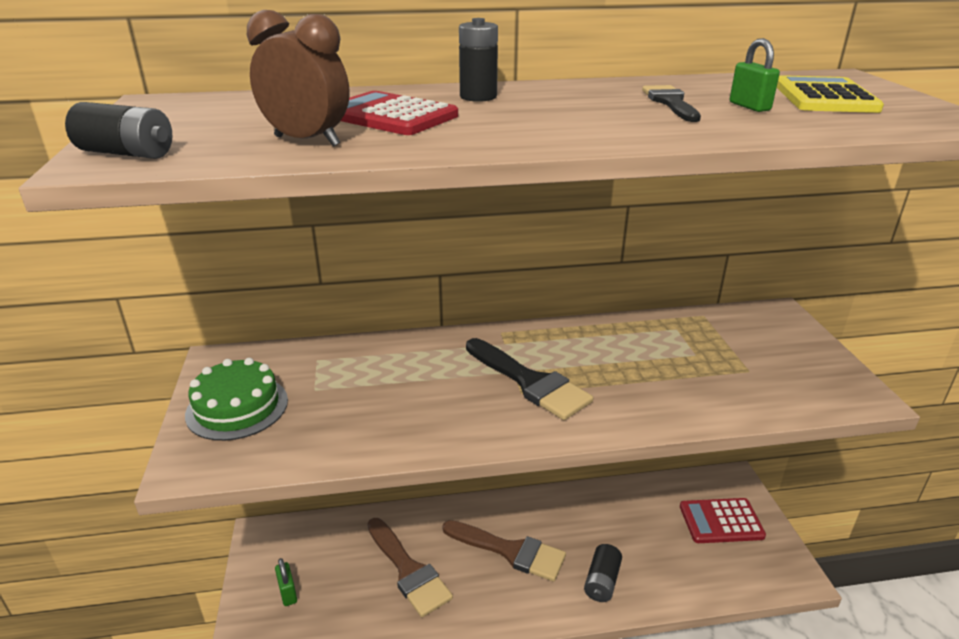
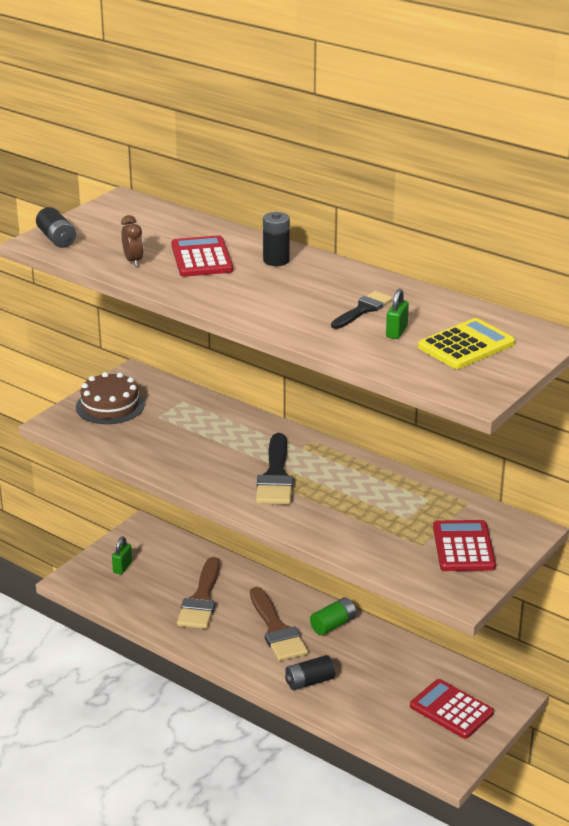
camera: 45 degrees right, 0 degrees up
(237, 407) = (110, 406): green cake -> brown cake
(307, 141) = (133, 261): brown clock -> brown clock, size x0.65
(545, 512) = (333, 625): none -> green battery
(774, 352) = (463, 547): none -> red calculator

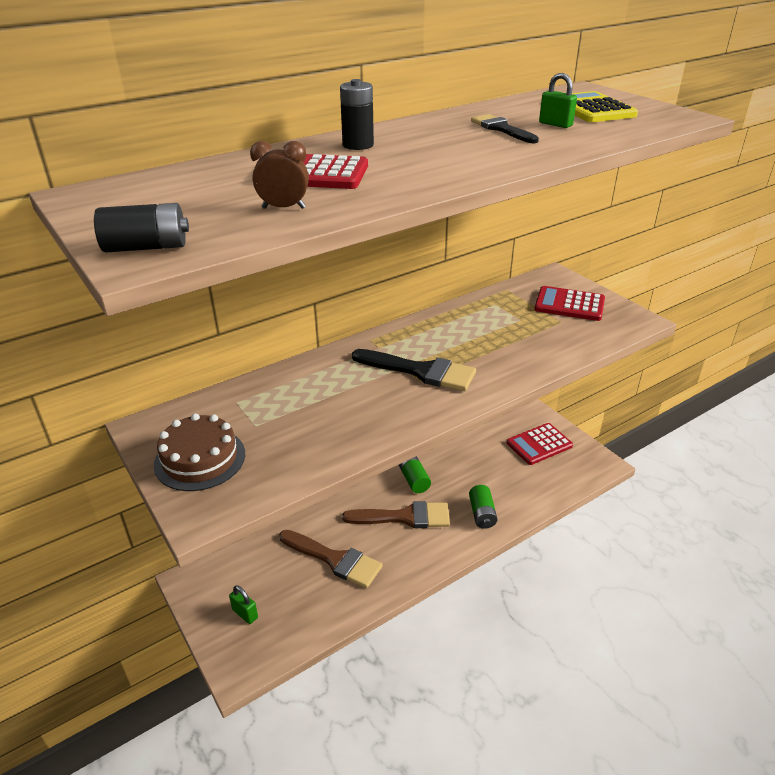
camera: 70 degrees left, 5 degrees up
(309, 682) = (482, 514): black battery -> green battery

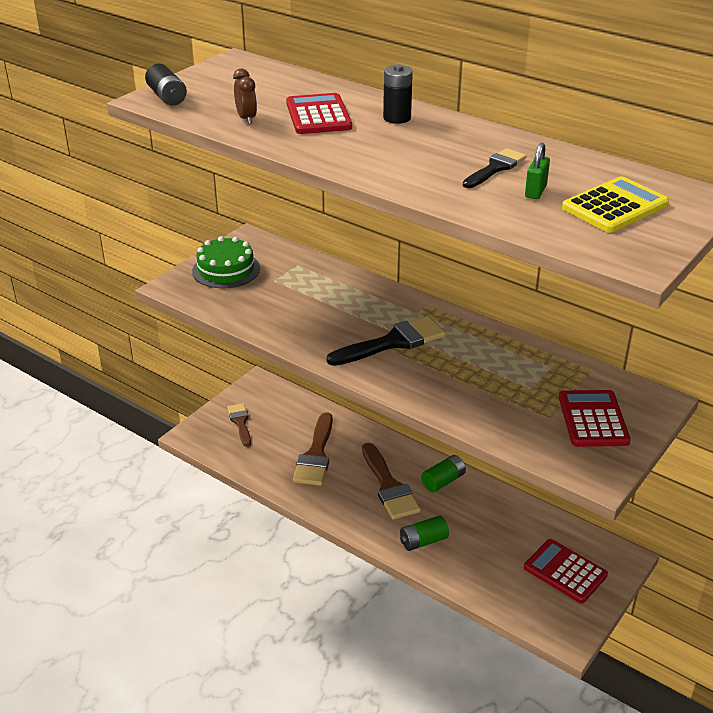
camera: 70 degrees right, 0 degrees up
(200, 459) = (226, 270): brown cake -> green cake
(245, 614) = (240, 422): green padlock -> brown brush
(421, 371) = (393, 342): black brush -> black brush turned 120 degrees counterclockwise

